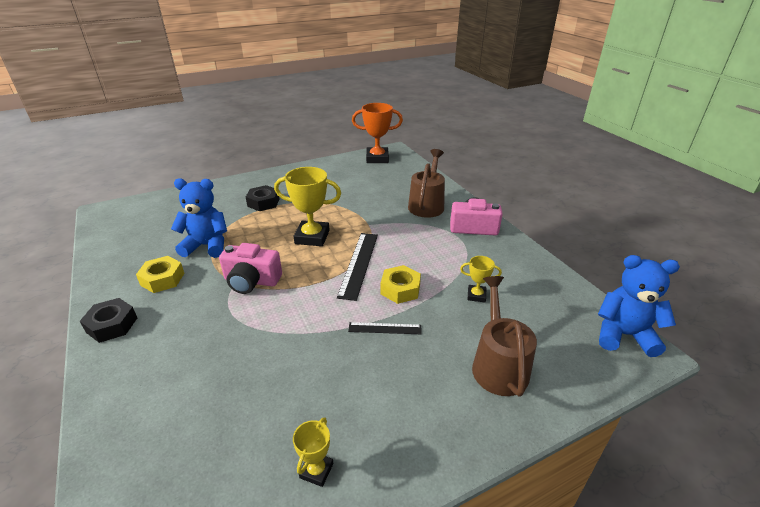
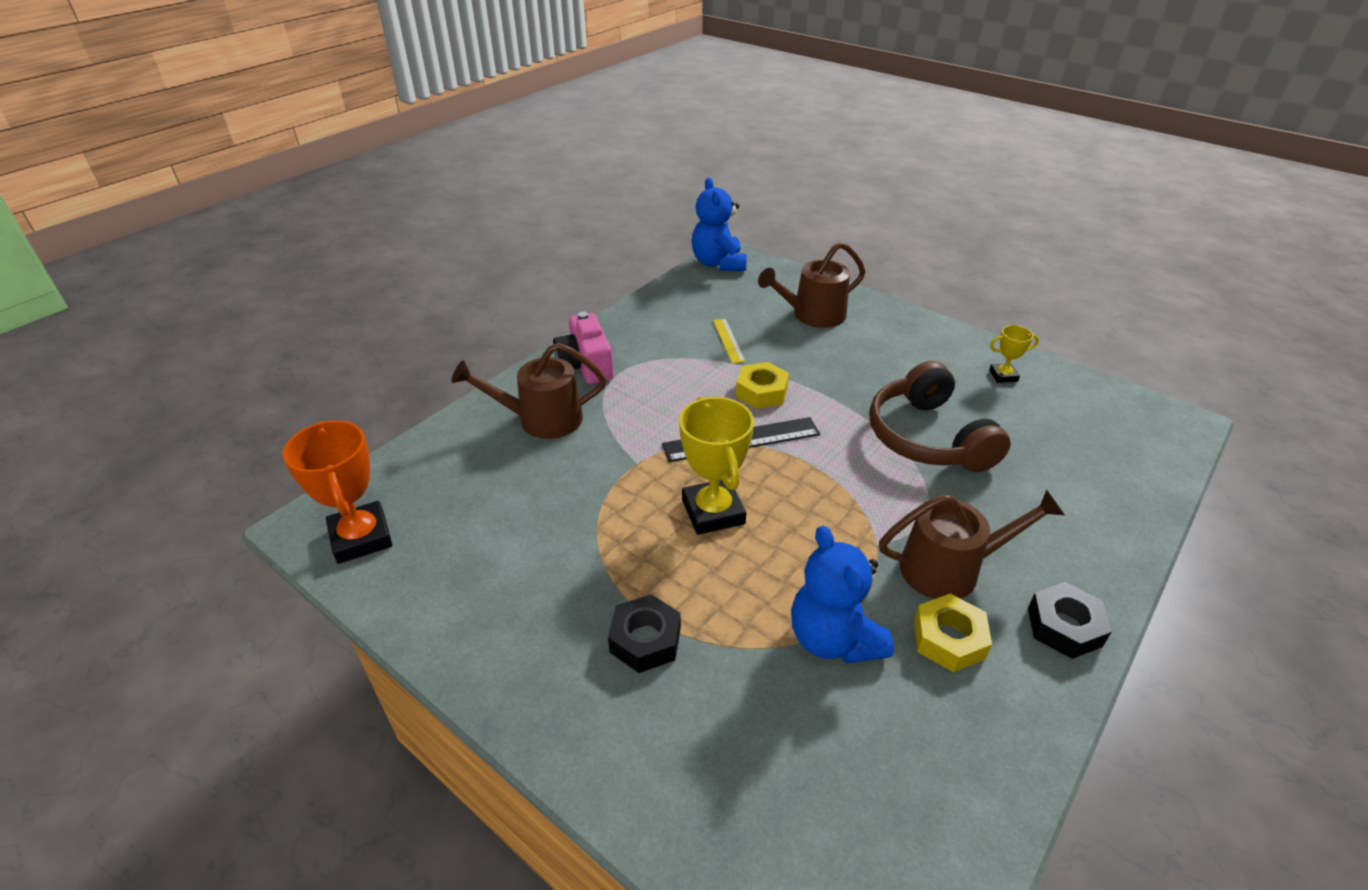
camera: 115 degrees left, 5 degrees up
(191, 301) = (950, 568): none -> brown watering can
(251, 281) = (860, 528): pink camera -> none
(288, 354) = (928, 437): none -> brown headphones
(385, 328) = (831, 386): black ruler -> none
(476, 295) = (728, 340): yellow trophy -> yellow ruler

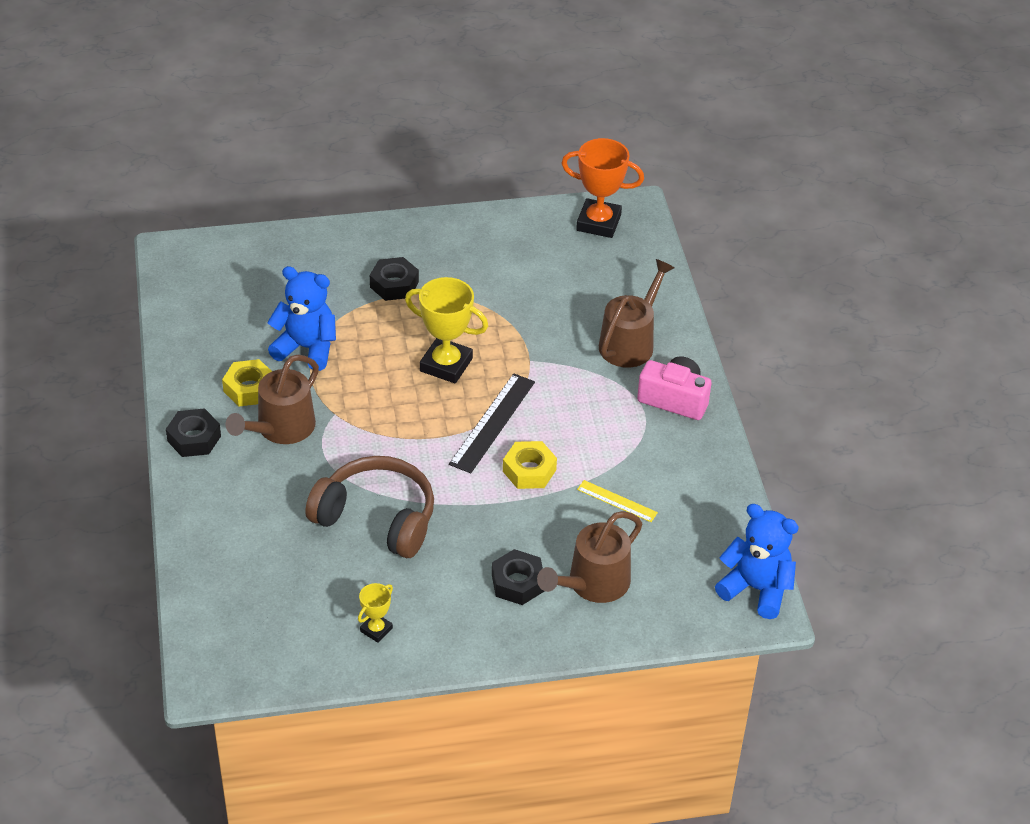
camera: 130 degrees right, 5 degrees up
(812, 315) = (593, 584): brown watering can -> brown watering can turned 150 degrees counterclockwise
(863, 342) = (517, 583): none -> black nut

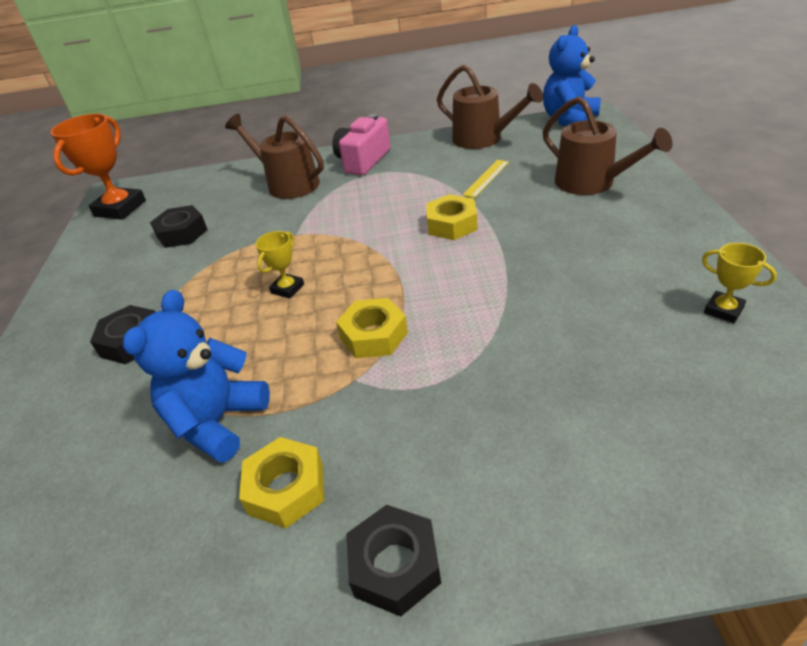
camera: 80 degrees left, 5 degrees down
(281, 429) = (379, 438): brown watering can -> brown watering can (483, 139)
(377, 518) = (540, 324): brown headphones -> none
(379, 421) = (374, 335): none -> yellow nut
(446, 365) = (287, 289): yellow trophy -> yellow trophy, size x0.52
(492, 422) = (383, 251): black ruler -> none
(517, 583) = (606, 221): black nut -> black nut (182, 233)

